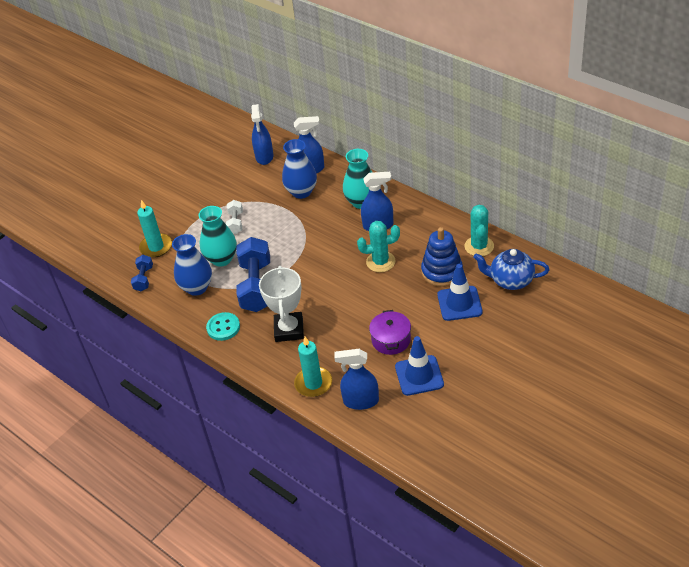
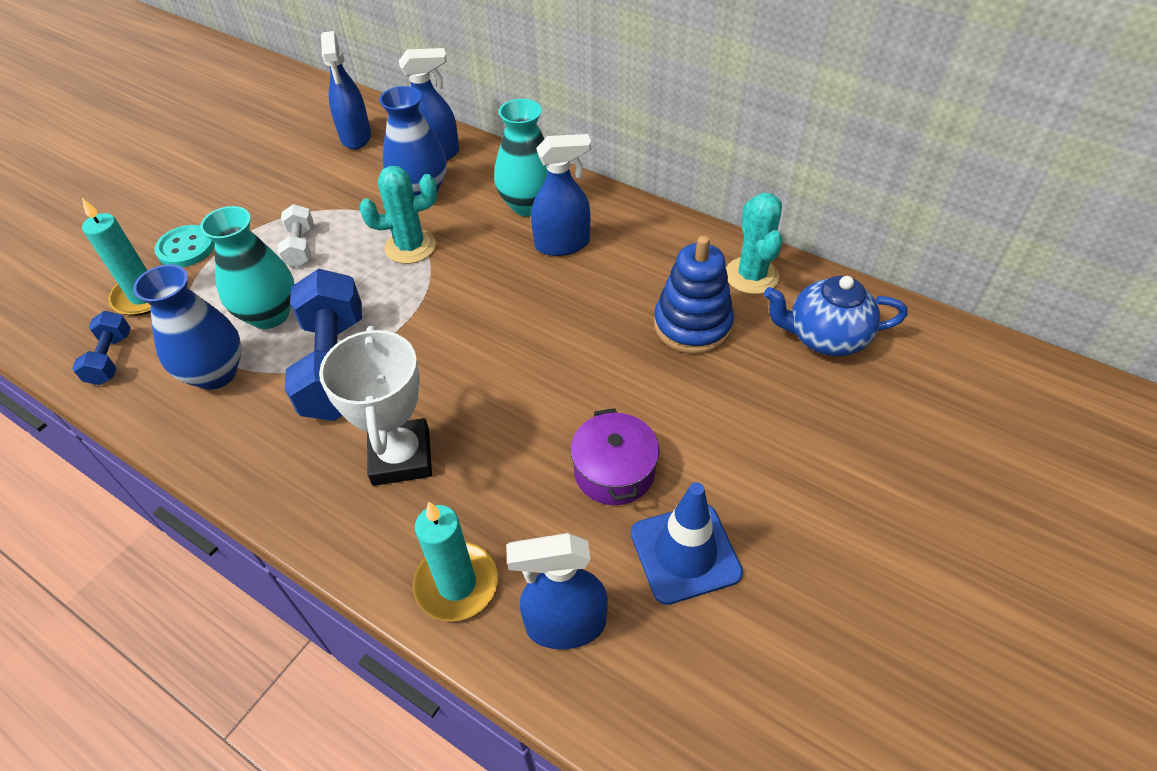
camera: 10 degrees left, 5 degrees up
(223, 327) = (263, 457): turquoise button -> turquoise button (186, 248)
(380, 262) = (574, 310): turquoise cactus -> turquoise cactus (410, 247)
(459, 303) = (738, 387): blue traffic cone -> none

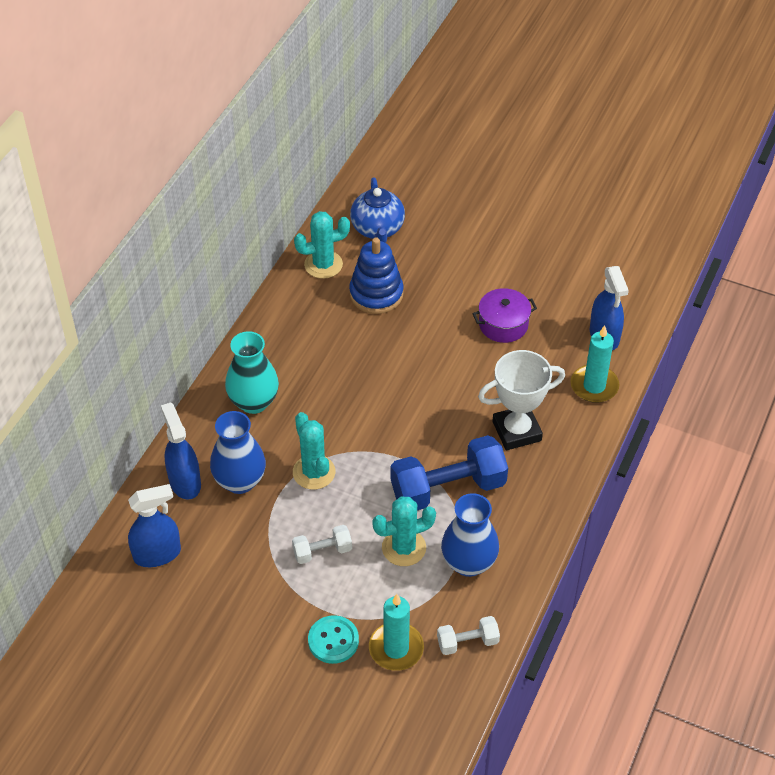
camera: 100 degrees left, 0 degrees up
(111, 358) = (467, 642): blue dumbbell -> white dumbbell
(269, 314) = (404, 548): turquoise vase -> turquoise cactus
(562, 244) = (301, 374): blue spray bottle -> none
(685, 553) = (549, 290): blue traffic cone -> none

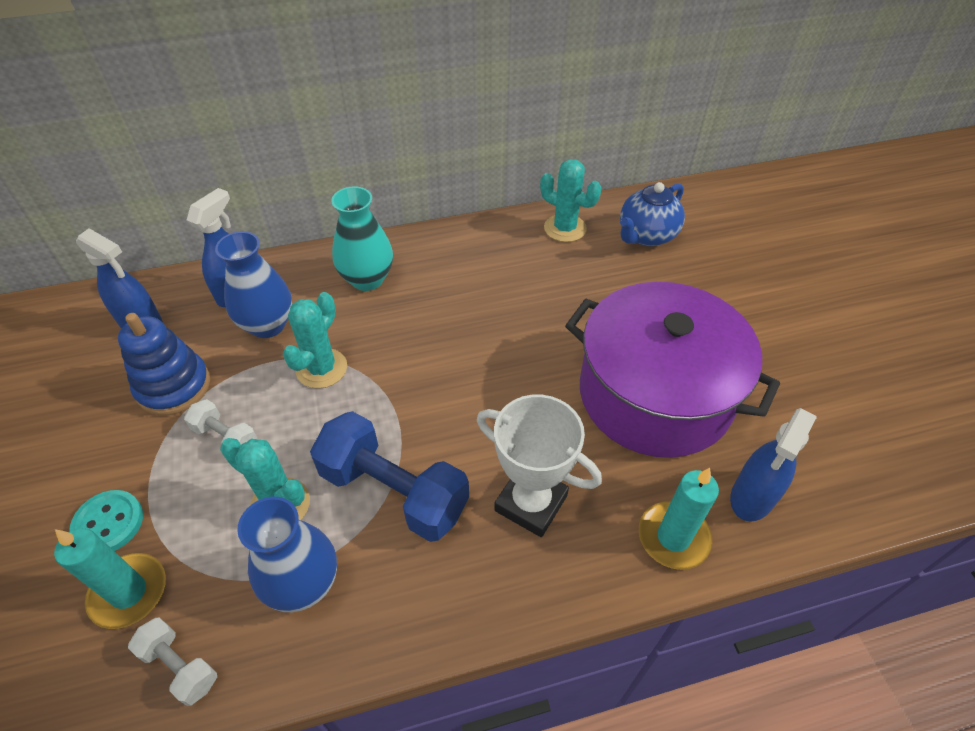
camera: 50 degrees right, 0 degrees up
(376, 294) = (575, 279): blue stacking toy -> blue stacking toy (174, 386)
(503, 324) = (655, 394): purple pot -> purple pot, size x2.34

